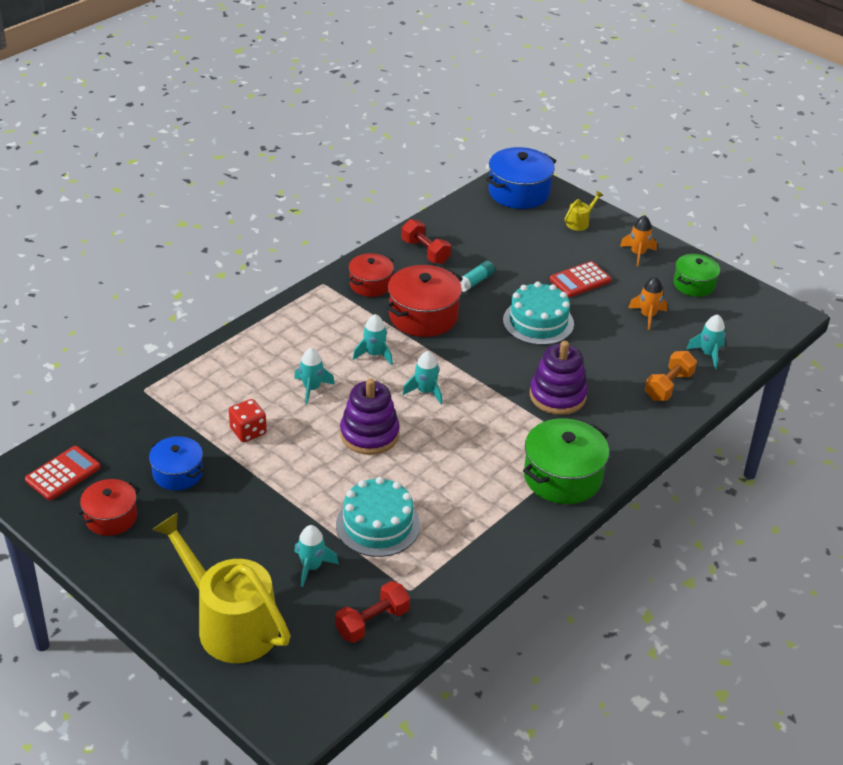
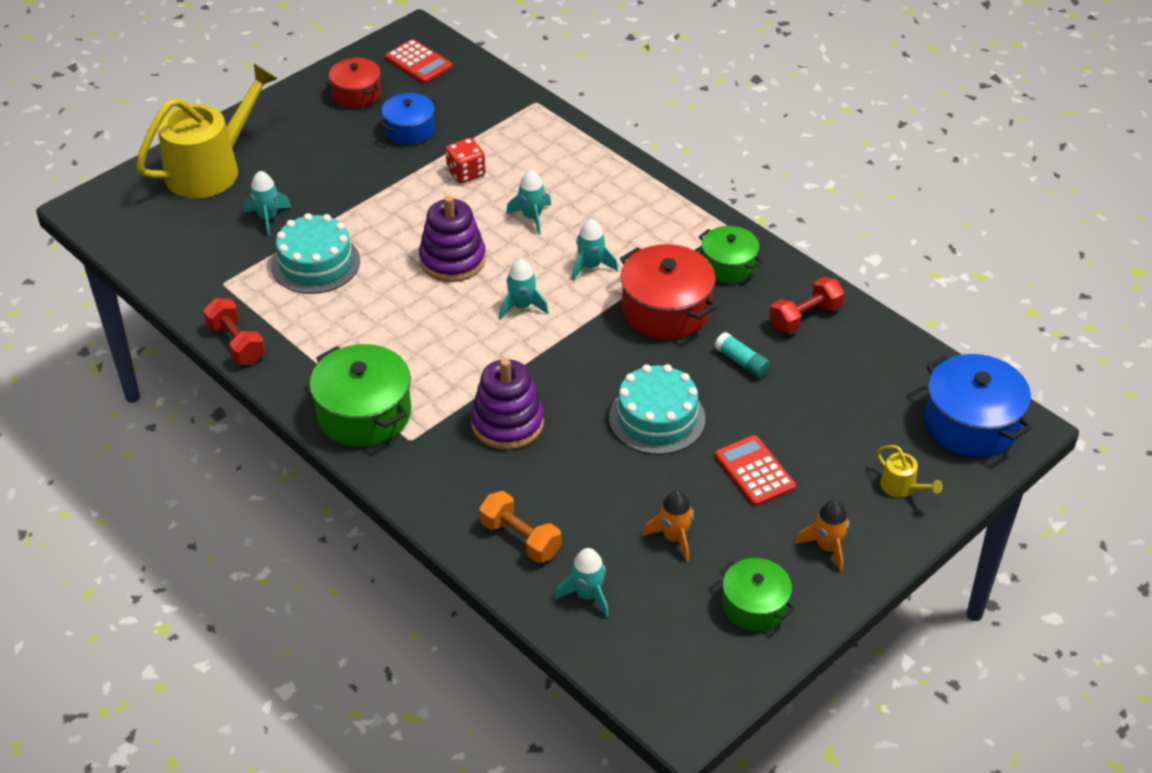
camera: 95 degrees right, 5 degrees up
(370, 284) = (728, 266): red pot -> green pot
(372, 622) = (188, 257): red dumbbell -> red dumbbell (236, 343)

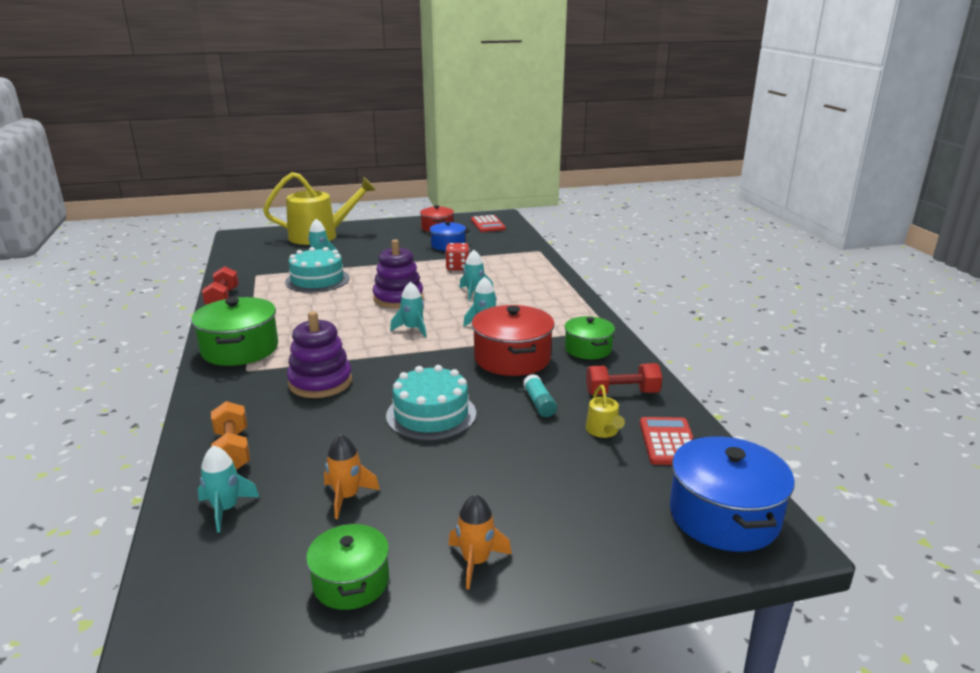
camera: 30 degrees right, 20 degrees down
(754, 471) = (470, 476): red calculator -> red calculator (668, 442)
(902, 487) = (602, 541): yellow watering can -> yellow watering can (603, 431)

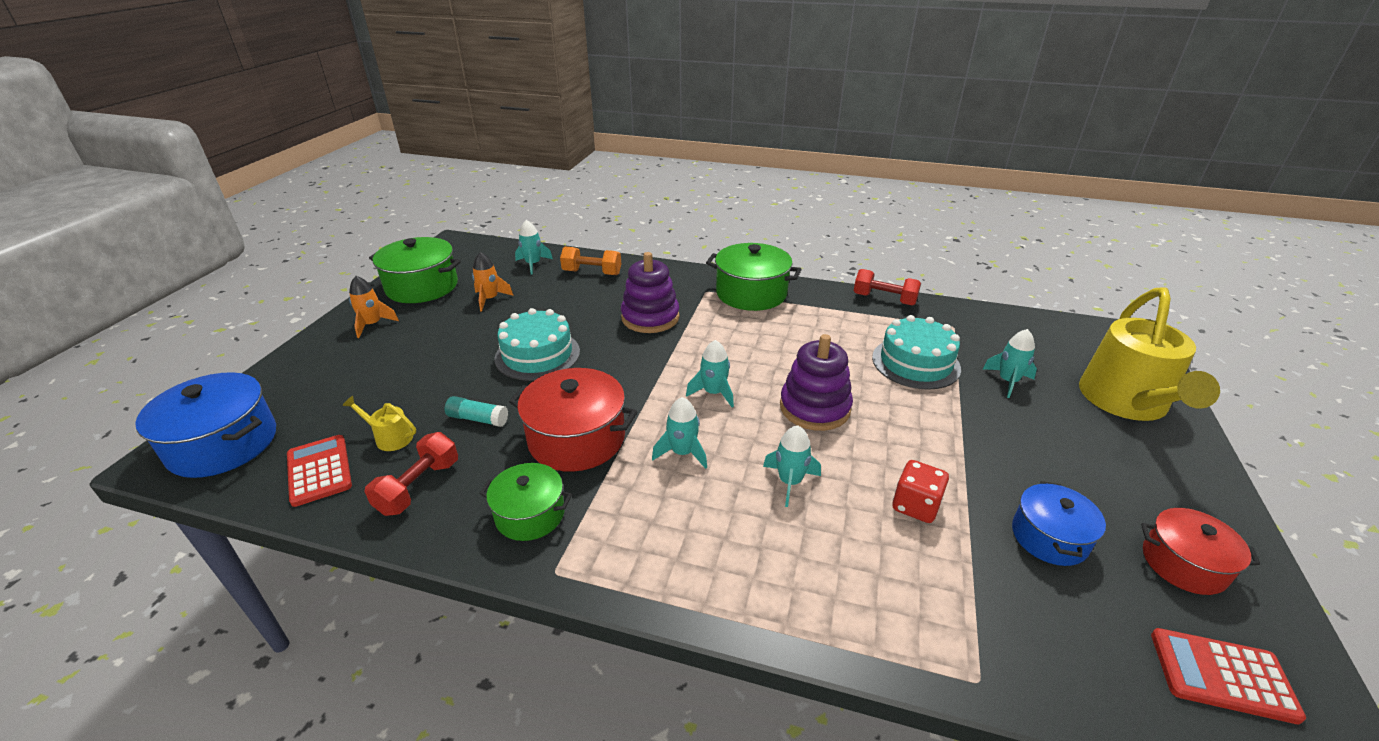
camera: 120 degrees right, 10 degrees up
(351, 582) = (422, 287): green pot -> green pot, size x1.59
(668, 442) = (319, 470): red calculator -> red calculator turned 150 degrees counterclockwise

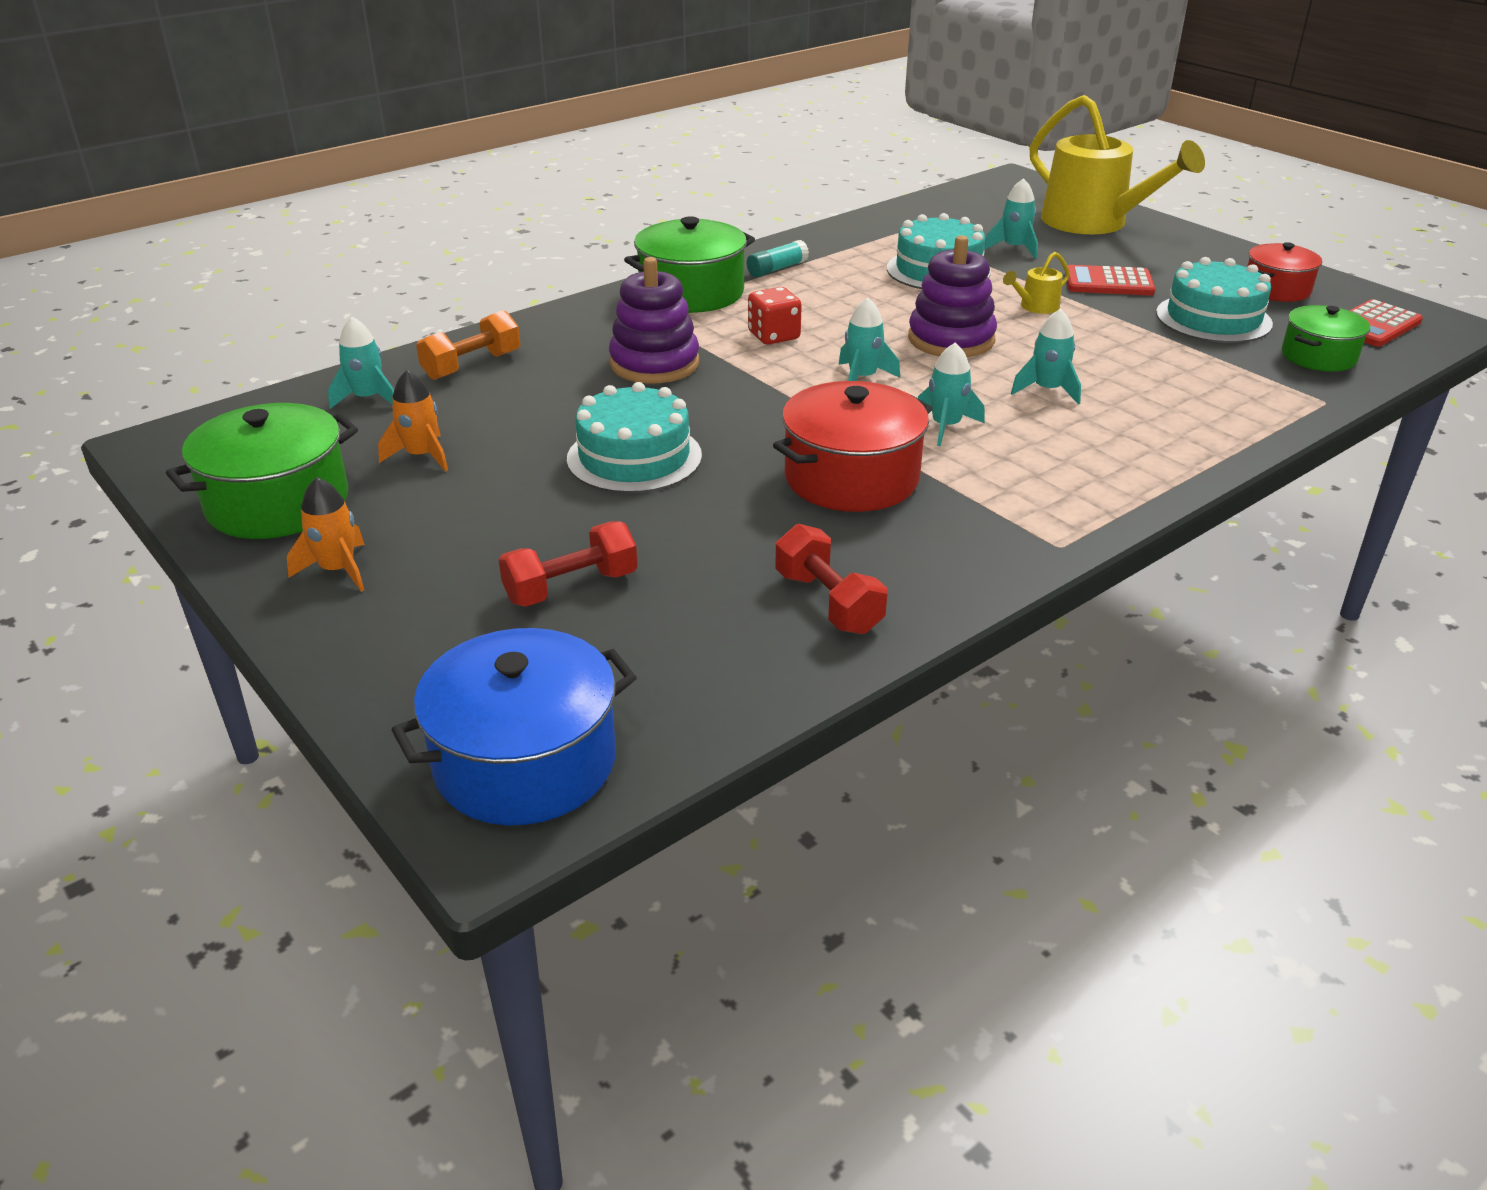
camera: 55 degrees left, 0 degrees up
(319, 470) = (704, 676): red calculator -> red calculator (1108, 283)
(390, 437) = (693, 606): yellow watering can -> yellow watering can (1036, 307)
(478, 419) = (730, 532): turquoise glue stick -> turquoise glue stick (777, 269)
(530, 514) = (956, 539): green pot -> green pot (1318, 356)
(884, 299) = (809, 238): red dumbbell -> red dumbbell (571, 587)
(915, 505) = (1132, 350): red dice -> red dice (774, 336)
(1049, 537) = (1213, 318): blue pot -> turquoise cake

